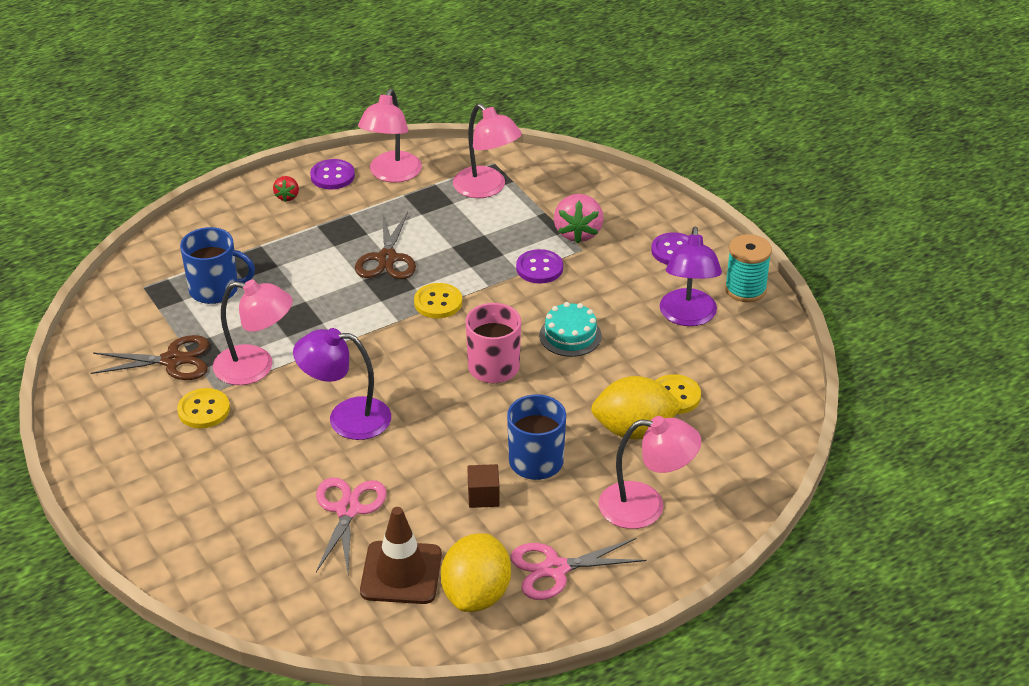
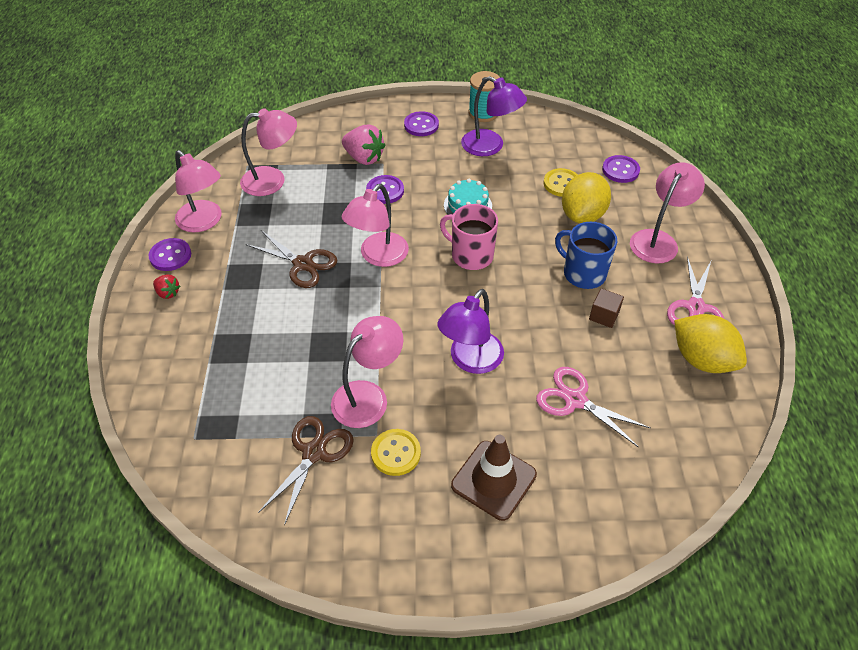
camera: 60 degrees left, 10 degrees up
(215, 289) = (245, 386): blue mug -> none
(401, 573) = (660, 394): brown traffic cone -> brown traffic cone (493, 480)
(438, 302) = (378, 256): yellow button -> pink lamp
(748, 438) = (620, 170): none -> purple button

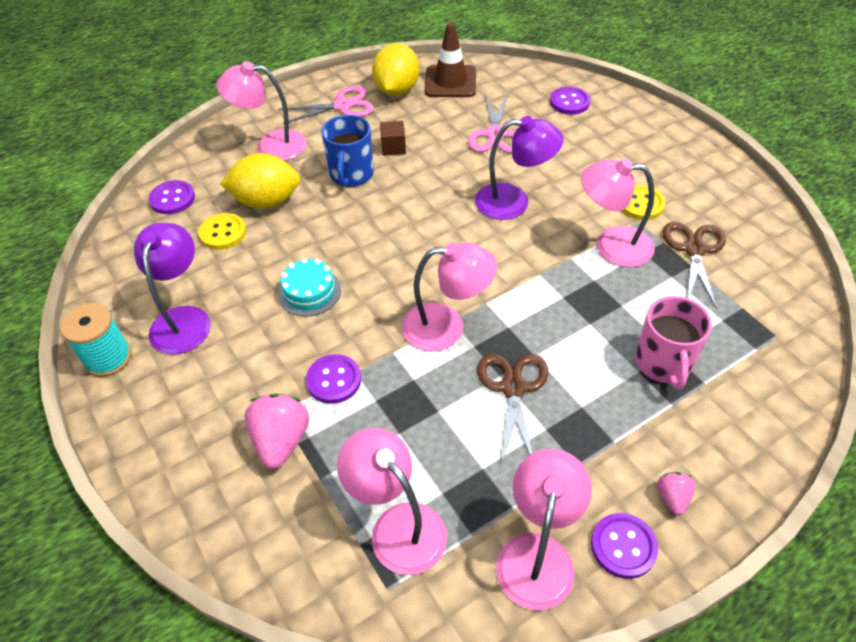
camera: 120 degrees left, 0 degrees up
(168, 293) = (672, 497): red strawberry -> pink strawberry
(314, 452) = (694, 249): brown scissors -> brown scissors turned 105 degrees clockwise
(421, 125) = (169, 414): purple button -> purple button (569, 102)
(471, 255) = (386, 255): pink mug -> pink mug (663, 363)
(493, 480) = (604, 147): brown traffic cone -> brown traffic cone (450, 82)

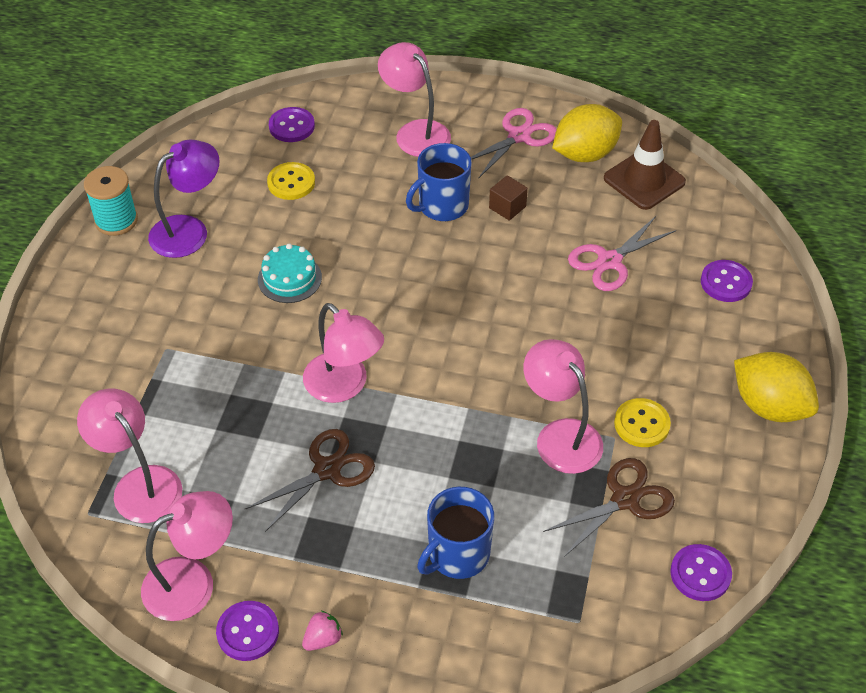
camera: 45 degrees right, 0 degrees up
(266, 201) = (352, 180): yellow lemon -> yellow lemon (769, 406)
(281, 441) = (144, 367): pink strawberry -> none
(334, 380) = (223, 356): purple button -> purple button (700, 574)
(343, 105) = (519, 136): pink scissors -> pink scissors turned 75 degrees counterclockwise
(398, 526) = (139, 484): pink lamp -> pink lamp turned 45 degrees counterclockwise
(513, 202) = (536, 333): purple lamp -> none
(663, 363) = (457, 554): pink mug -> blue mug

